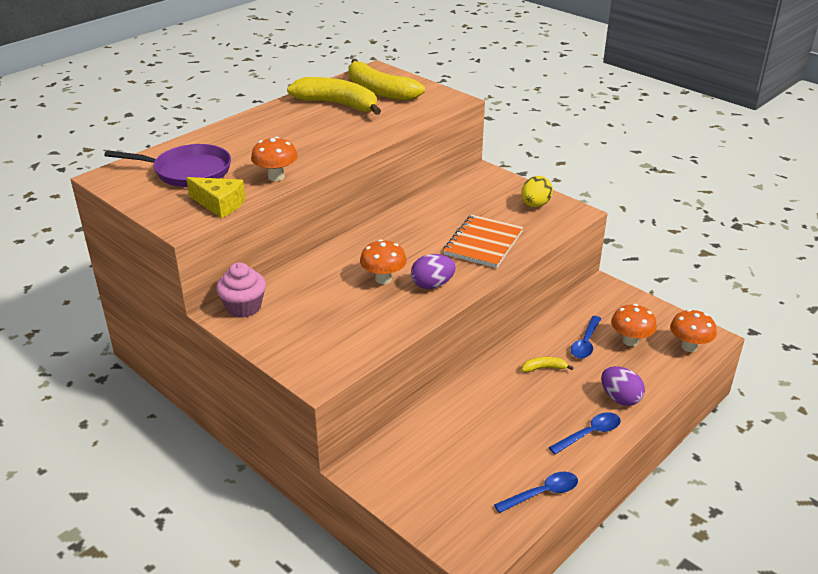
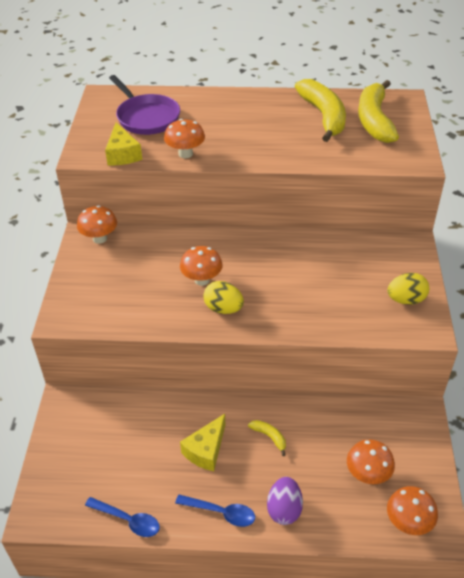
camera: 50 degrees right, 10 degrees up
(244, 307) = (99, 238): pink cupcake -> orange mushroom
(432, 285) = (223, 309): purple egg -> yellow egg
(483, 243) = (311, 303): orange notebook -> none
(518, 409) = (206, 450): none -> yellow cheese
(585, 343) = (330, 445): blue spoon -> none

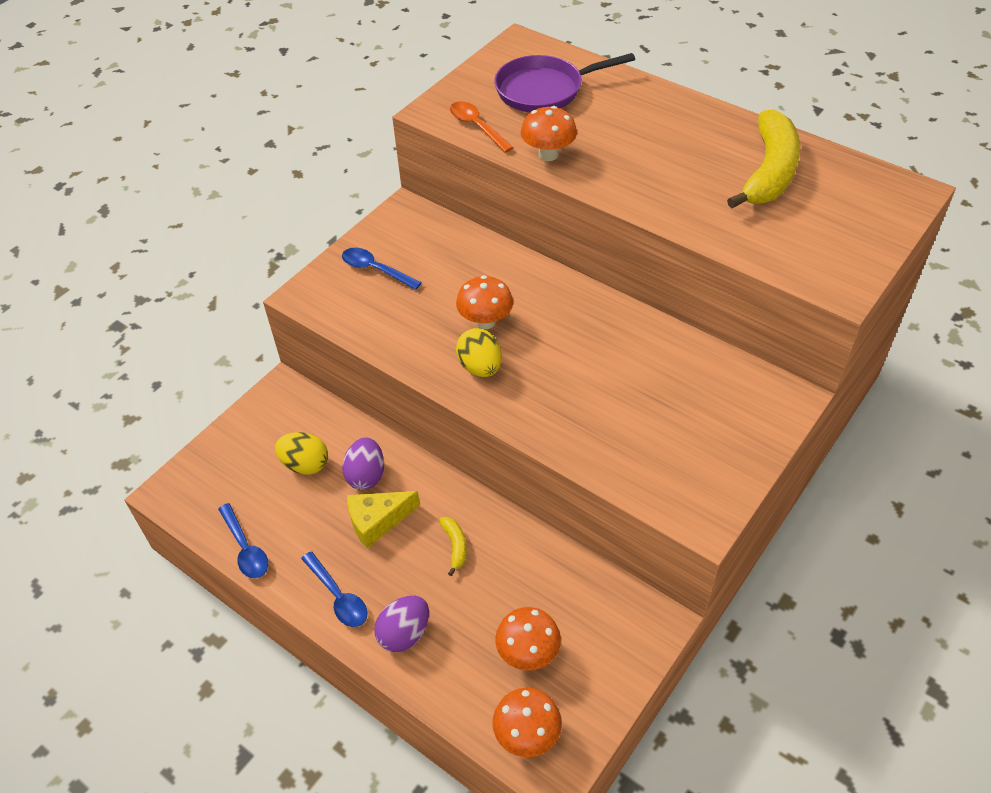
camera: 35 degrees right, 5 degrees up
(98, 280) = (376, 270): none -> blue spoon
(99, 238) = (417, 221): orange mushroom -> none
(122, 154) = (477, 127): yellow cheese -> orange spoon
(146, 117) = (544, 90): purple pan -> purple pan turned 75 degrees clockwise
(173, 425) = (366, 475): none -> purple egg
(374, 120) = (835, 204): yellow banana -> none
(406, 300) = (710, 466): yellow egg -> yellow egg (305, 464)

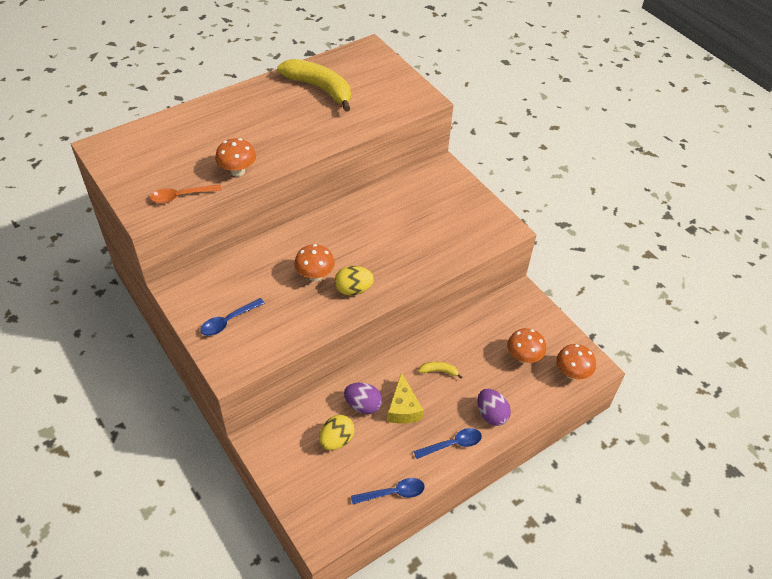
camera: 75 degrees left, 0 degrees up
(544, 90) = (166, 152): purple pan -> none

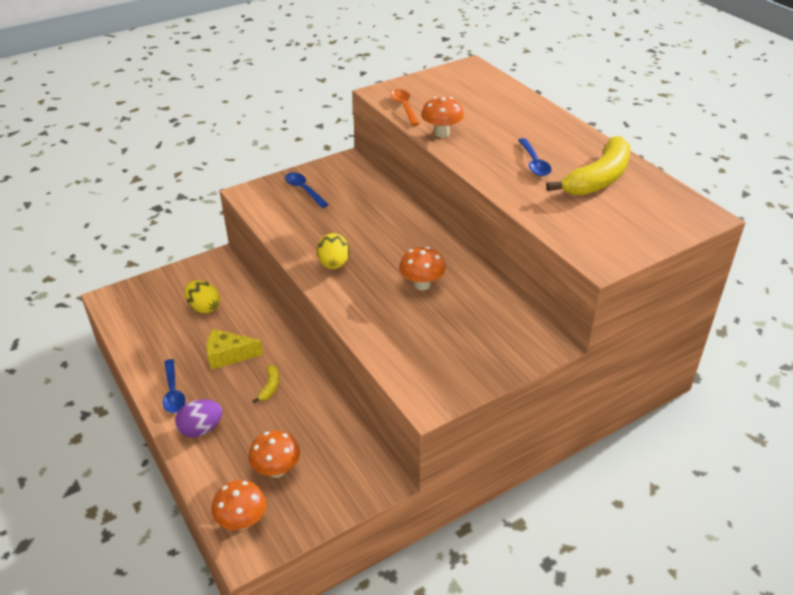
camera: 95 degrees right, 10 degrees down
(315, 275) = (356, 238): orange mushroom -> orange mushroom (422, 285)
(363, 405) = (239, 326): purple egg -> none
(393, 493) = (134, 345): blue spoon -> blue spoon (534, 163)

